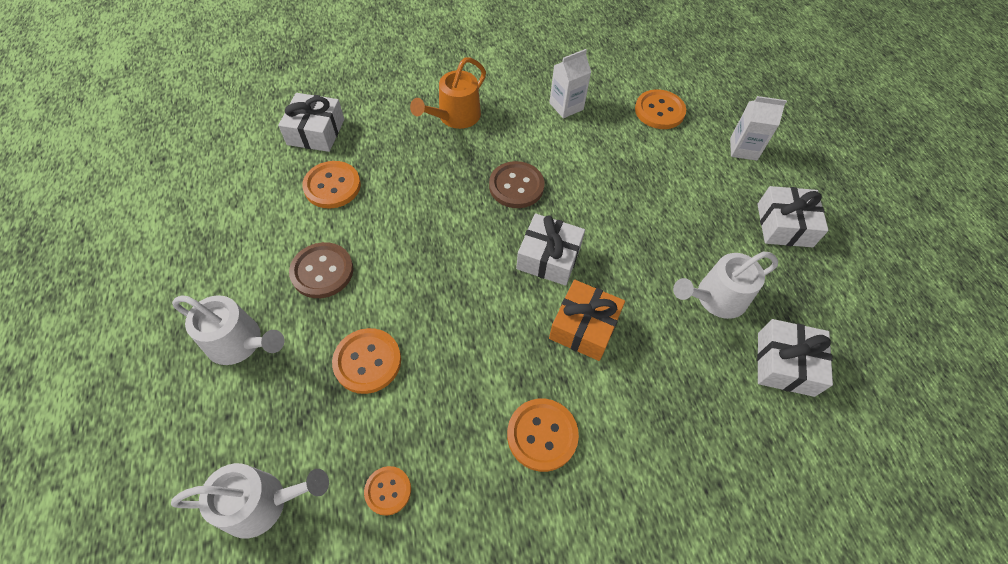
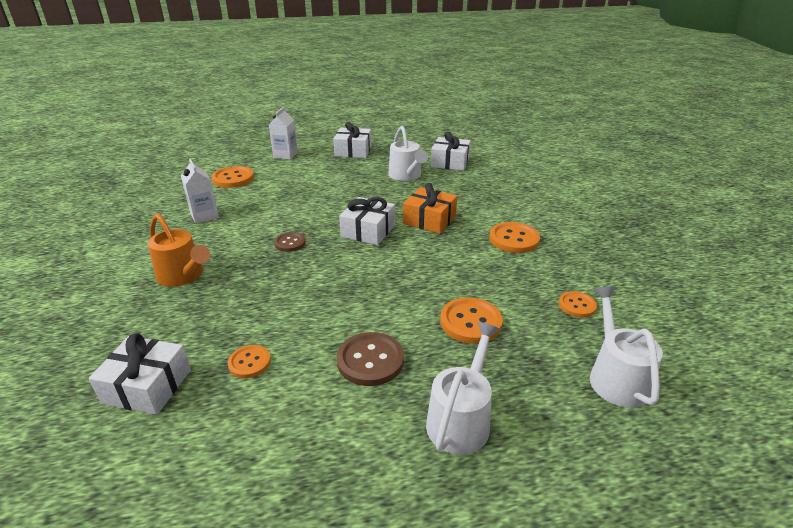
camera: 85 degrees left, 25 degrees down
(332, 186) = (249, 362): orange button -> orange button, size x0.61
(516, 186) = (290, 243): brown button -> brown button, size x0.61

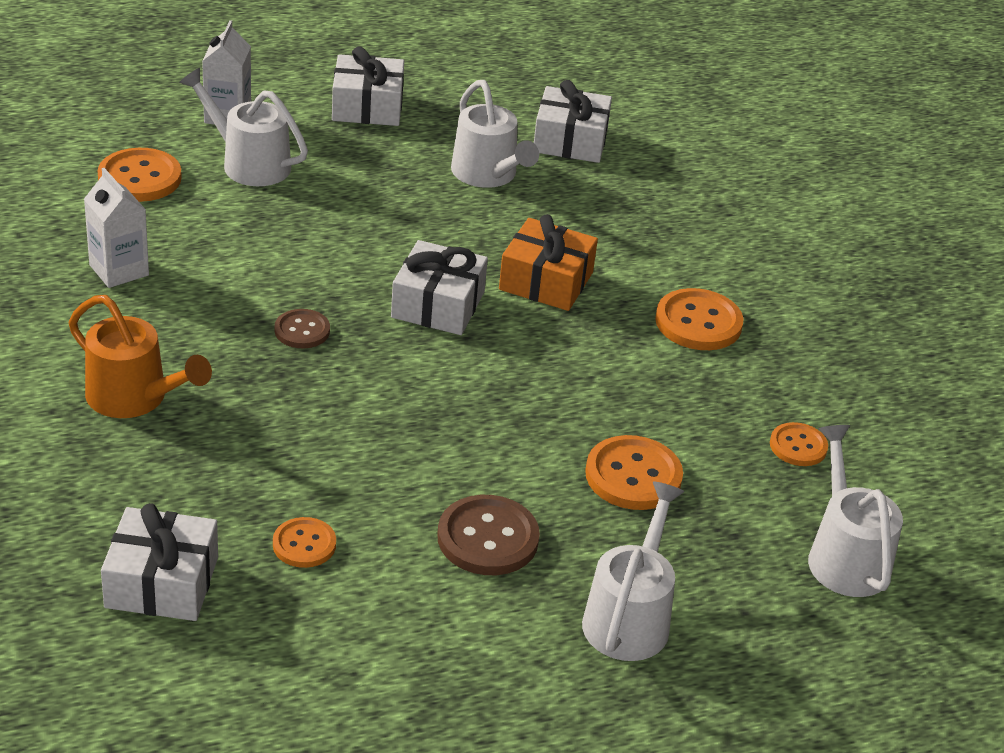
camera: 10 degrees left, 5 degrees up
(288, 172) = (248, 163): none -> white watering can

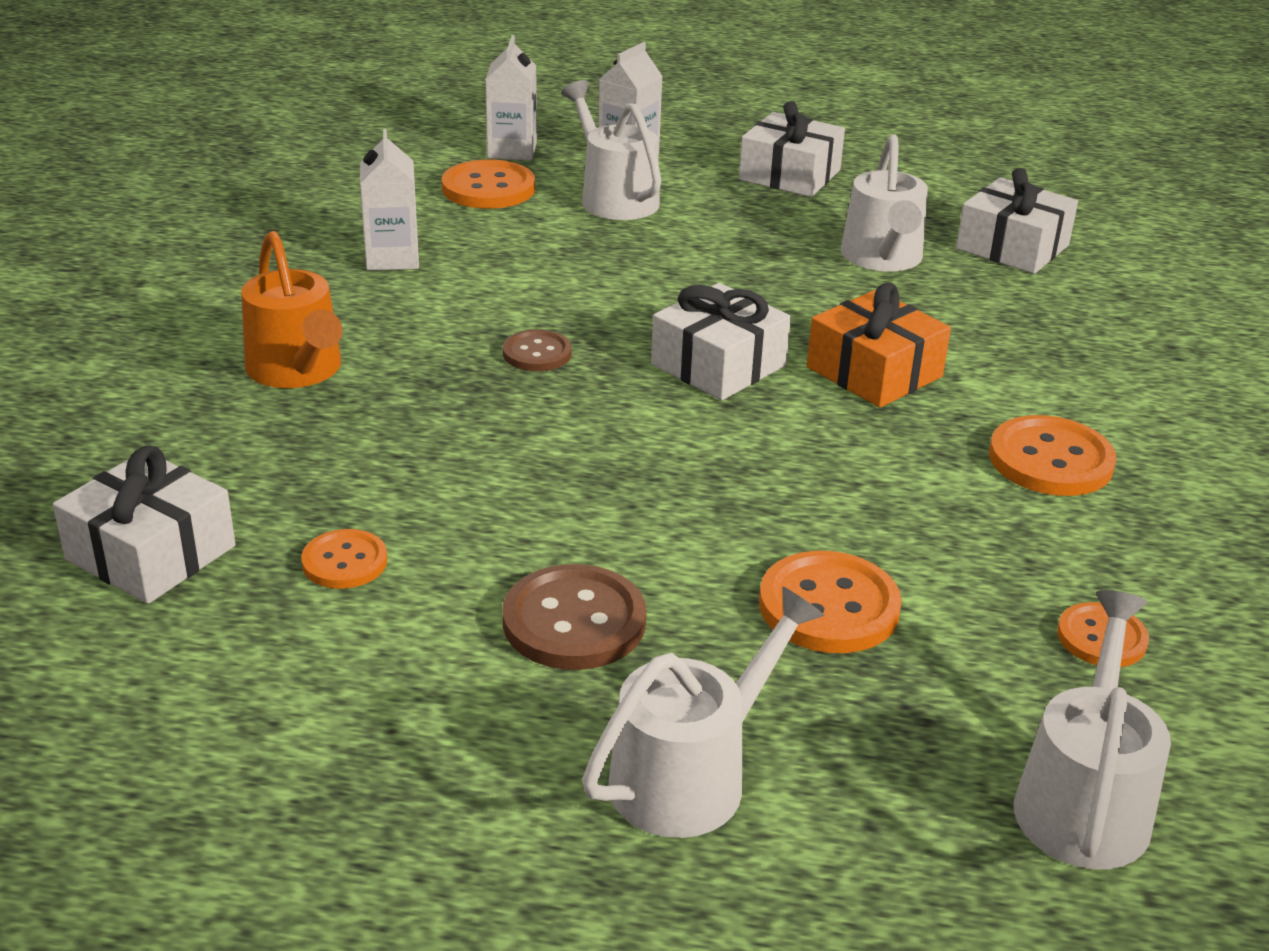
camera: 30 degrees right, 5 degrees down
(127, 132) = (512, 150): none -> white carton

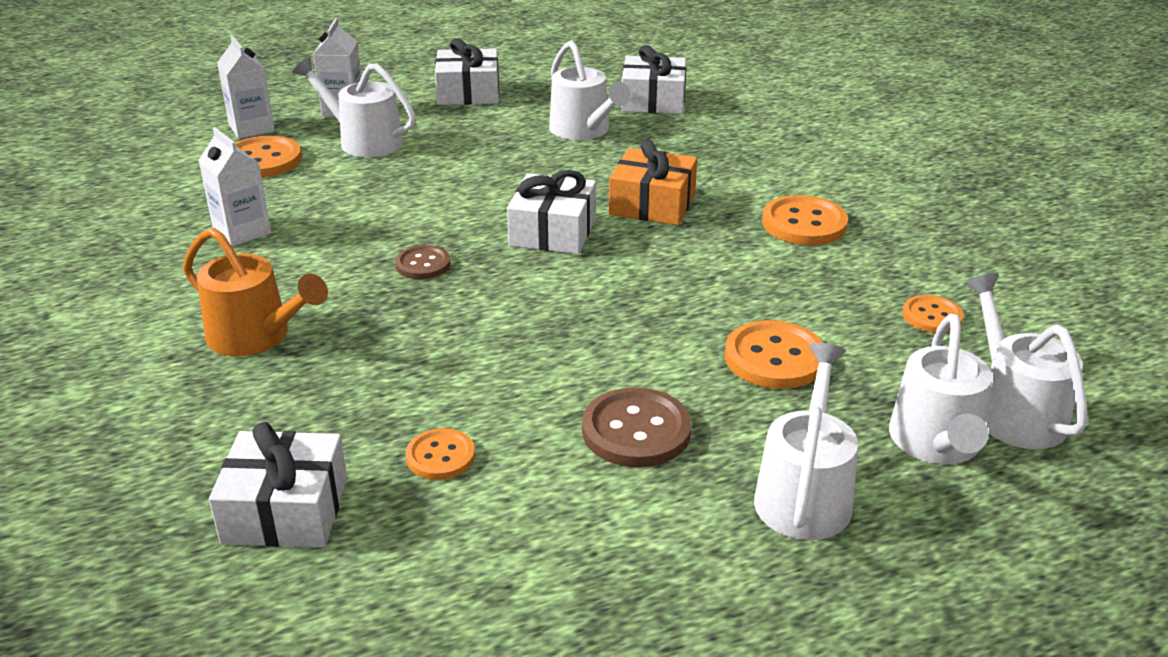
camera: 30 degrees left, 0 degrees up
(926, 794) = (936, 444): none -> white watering can

